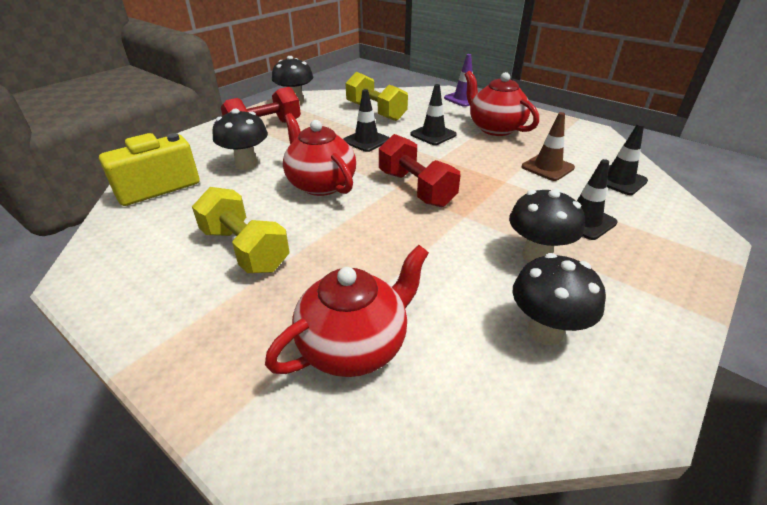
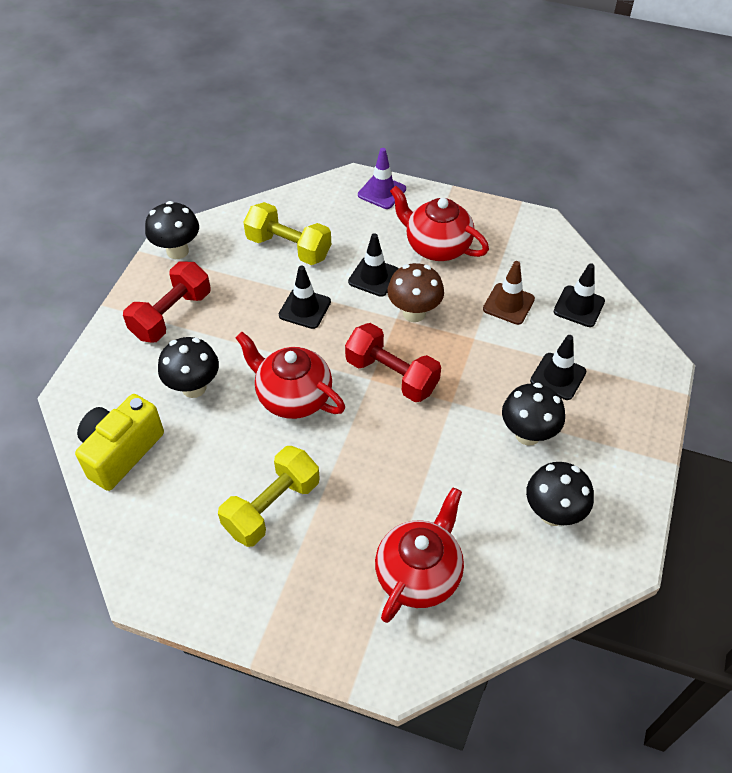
camera: 20 degrees left, 15 degrees up
(245, 249) = (272, 507): yellow dumbbell -> yellow dumbbell turned 75 degrees counterclockwise
(457, 158) = (414, 313): none -> brown mushroom

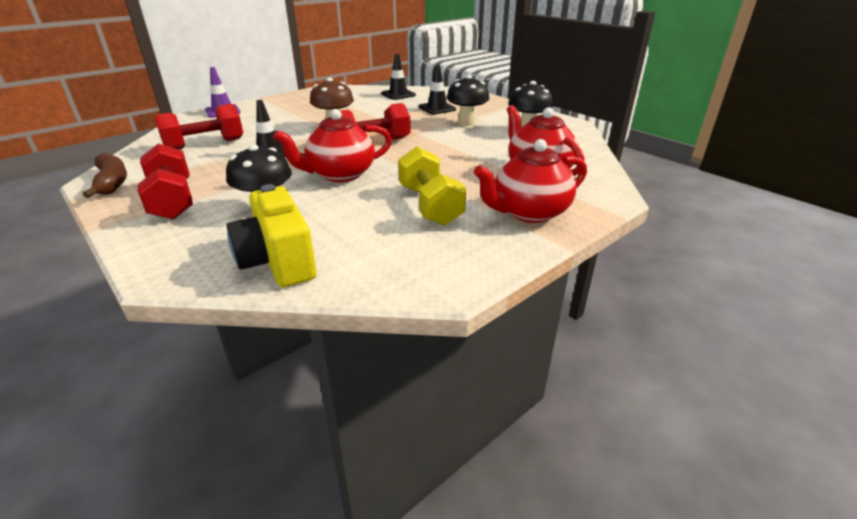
camera: 60 degrees left, 20 degrees down
(177, 251) = (112, 182): black mushroom -> brown banana
(289, 247) = (205, 145): yellow dumbbell -> red dumbbell
(374, 277) = (285, 129): black traffic cone -> none
(436, 246) = (295, 110): red teapot -> red teapot (529, 212)
(508, 304) = (370, 106): brown traffic cone -> none

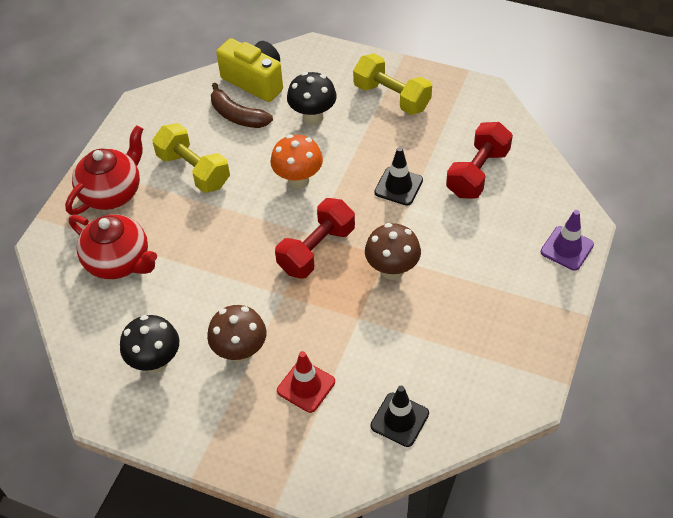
camera: 155 degrees right, 20 degrees up
(112, 182) = (469, 94): brown banana -> brown banana (237, 115)
(172, 200) = (392, 97): red dumbbell -> yellow dumbbell
(340, 174) = (298, 180): red teapot -> orange mushroom
(437, 108) = (306, 386): black traffic cone -> red traffic cone
(466, 123) = (240, 352): black mushroom -> brown mushroom

